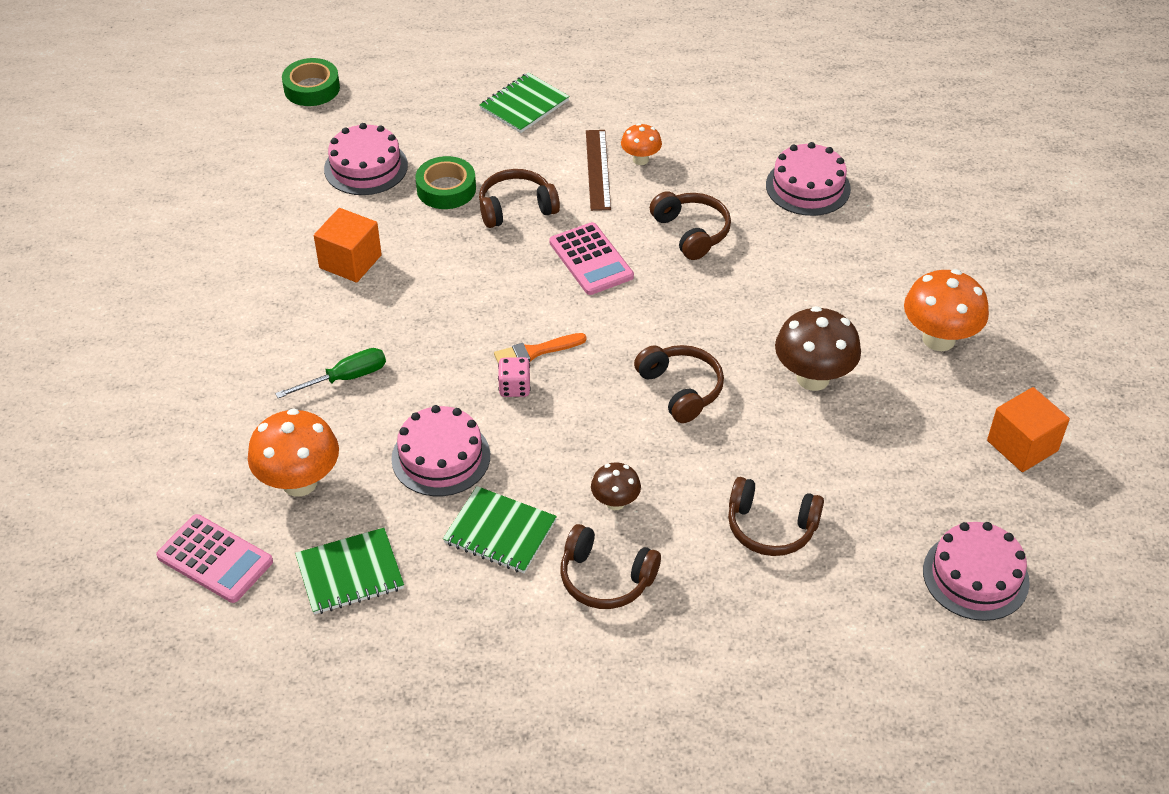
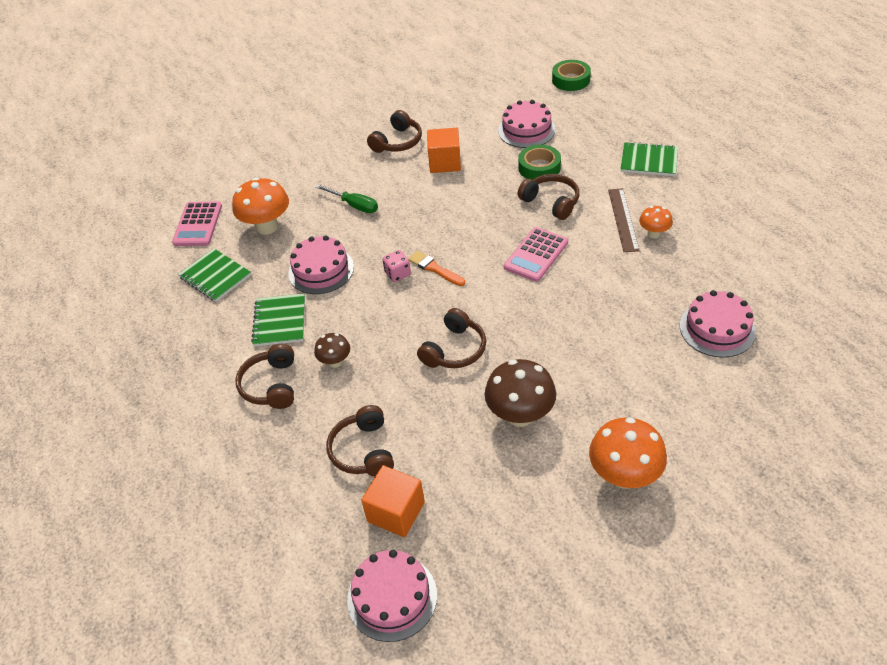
camera: 65 degrees right, 0 degrees up
(598, 169) = (623, 219): brown ruler -> brown ruler turned 60 degrees counterclockwise
(691, 232) = (607, 289): brown headphones -> brown headphones (397, 142)
(1022, 446) = (550, 579): orange cube -> orange cube (396, 512)

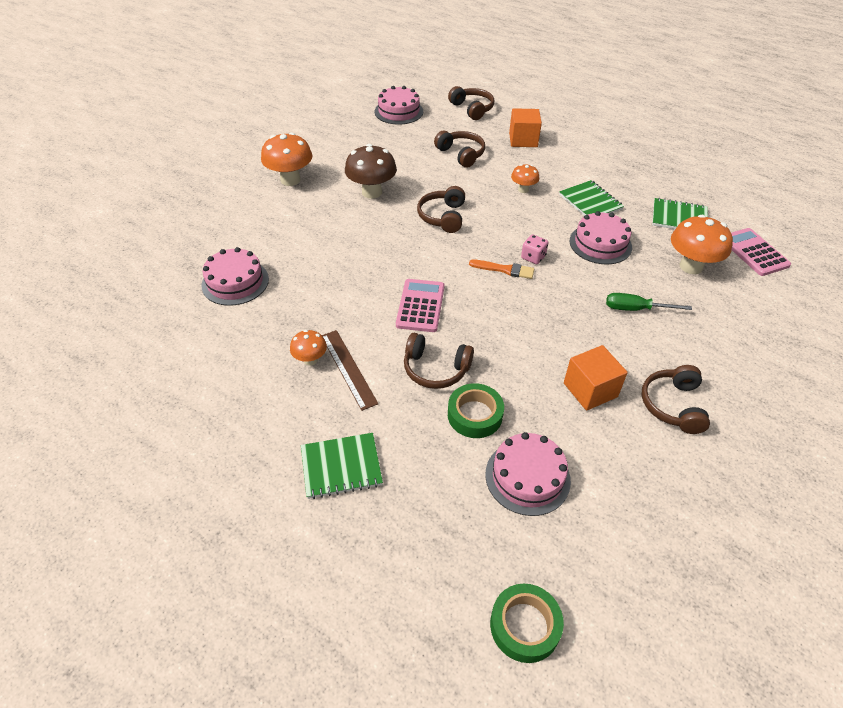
camera: 150 degrees right, 0 degrees up
(271, 385) = (552, 168): brown headphones -> brown headphones (472, 109)
(335, 362) = (523, 189): brown mushroom -> orange mushroom
(396, 512) = (420, 136): orange cube -> orange cube (523, 140)

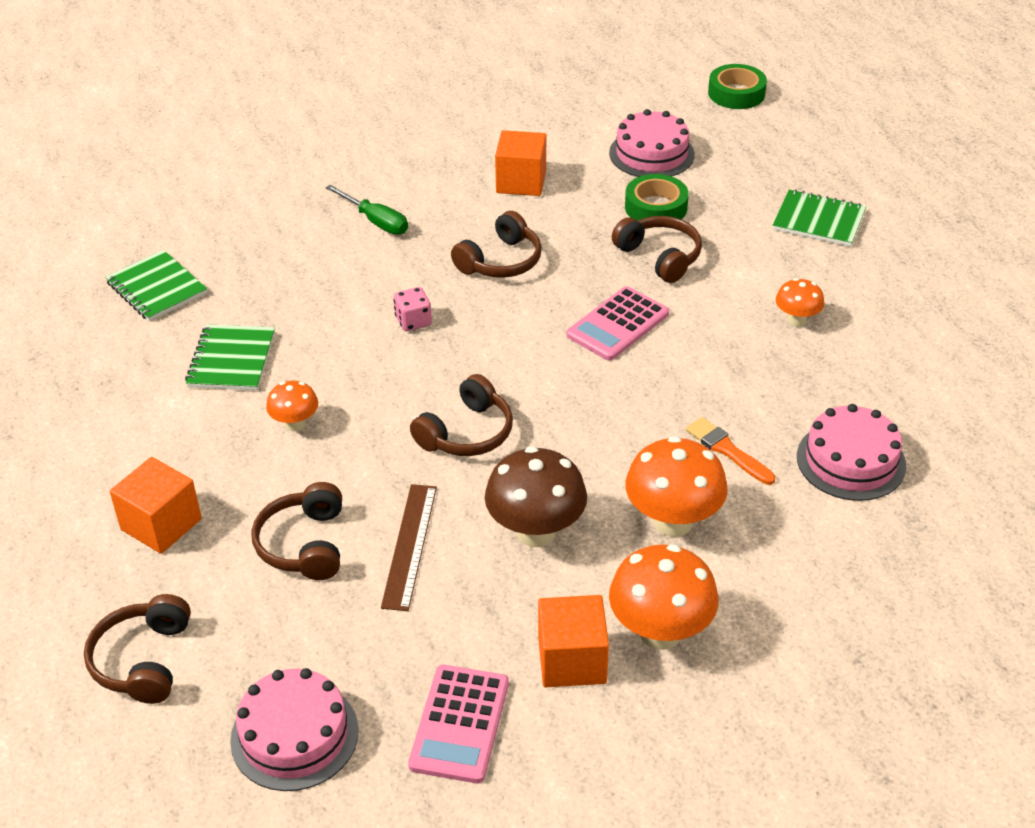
camera: 145 degrees left, 5 degrees down
(319, 160) = (572, 660): none -> orange cube
(348, 368) = (757, 295): brown ruler -> brown ruler (410, 546)
(504, 269) = (467, 322): orange brush -> orange brush (727, 450)
(600, 244) = (306, 301): pink cake -> none
(673, 405) = (460, 144): brown headphones -> brown headphones (500, 261)
(691, 266) = (245, 233): orange mushroom -> orange mushroom (673, 522)
(754, 252) = (149, 216): pink calculator -> pink calculator (460, 724)

